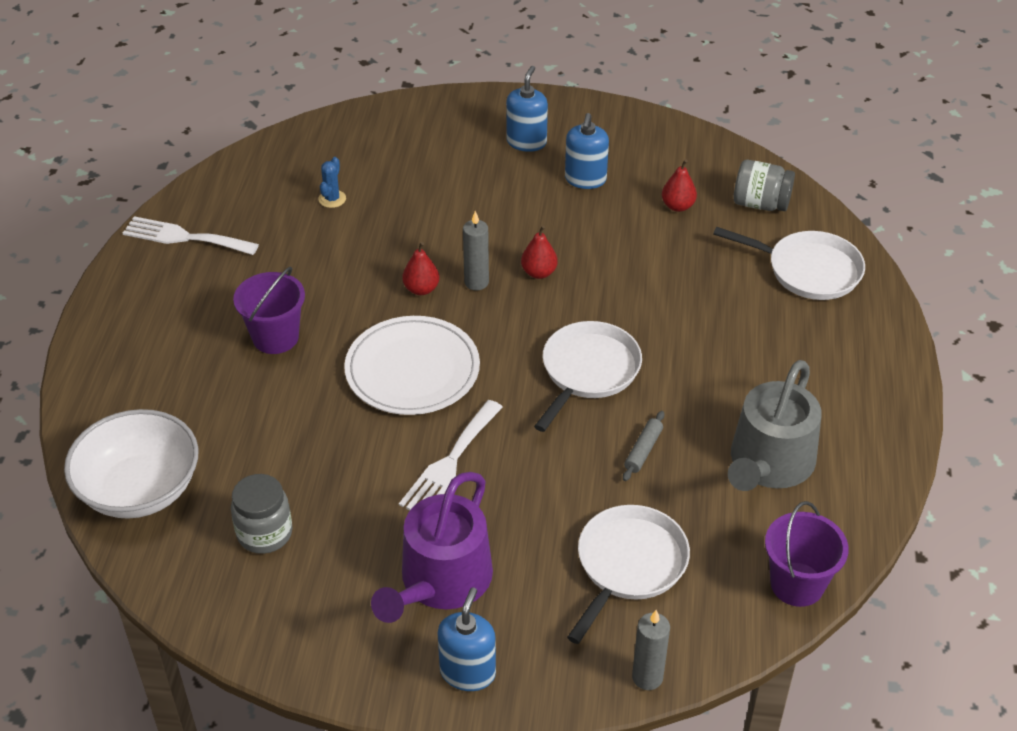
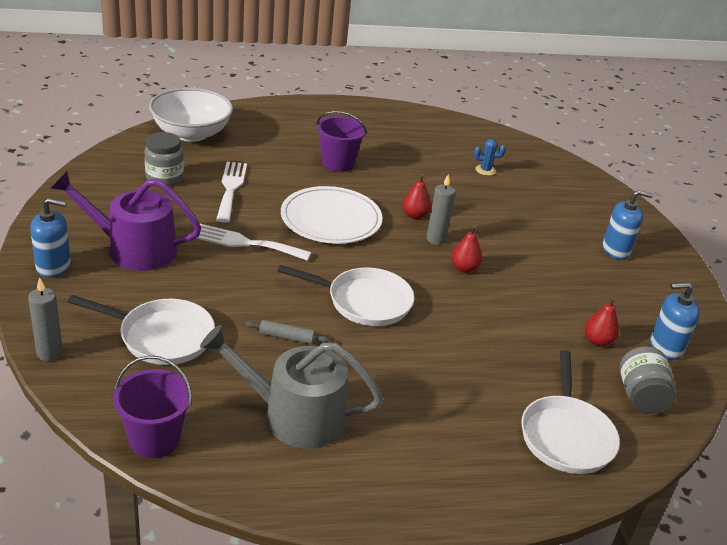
camera: 70 degrees right, 10 degrees down
(184, 237) = (412, 122): white fork -> white fork (231, 188)
(585, 179) = (593, 285): blue soap dispenser -> blue soap dispenser (665, 347)

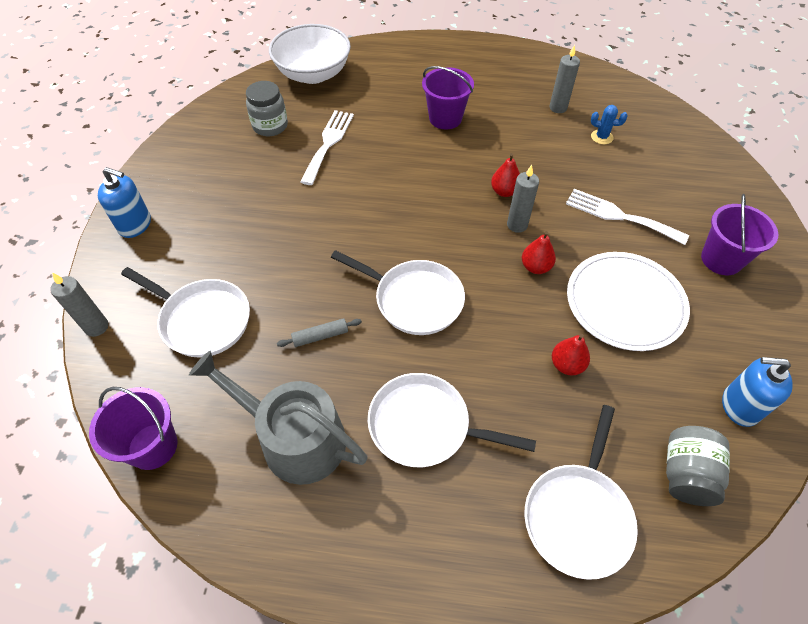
camera: 20 degrees right, 20 degrees up
(133, 248) = (212, 209): purple watering can -> none
(245, 243) = (319, 212): white fork -> white fork (619, 216)
(286, 337) = (320, 336): grey rolling pin -> grey rolling pin turned 45 degrees counterclockwise
(331, 219) = (415, 189): white plate -> white plate (625, 303)
(412, 391) = (425, 426): none -> white pan
(438, 150) = (558, 108): none -> grey candle
(598, 341) = (658, 386): red pear -> red pear (566, 365)
(616, 250) = (721, 259): blue soap dispenser -> purple bucket

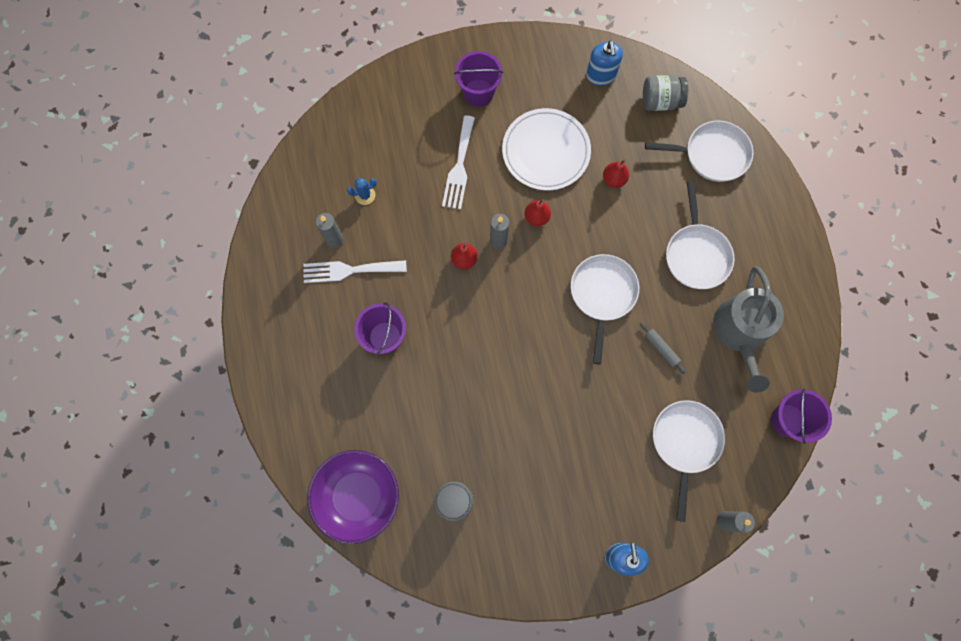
camera: 110 degrees left, 20 degrees up
(313, 74) = (358, 496): white bowl -> purple bowl
(328, 143) = (458, 433): white fork -> white fork (349, 270)
(601, 137) = (365, 195): blue cactus -> blue cactus turned 75 degrees clockwise

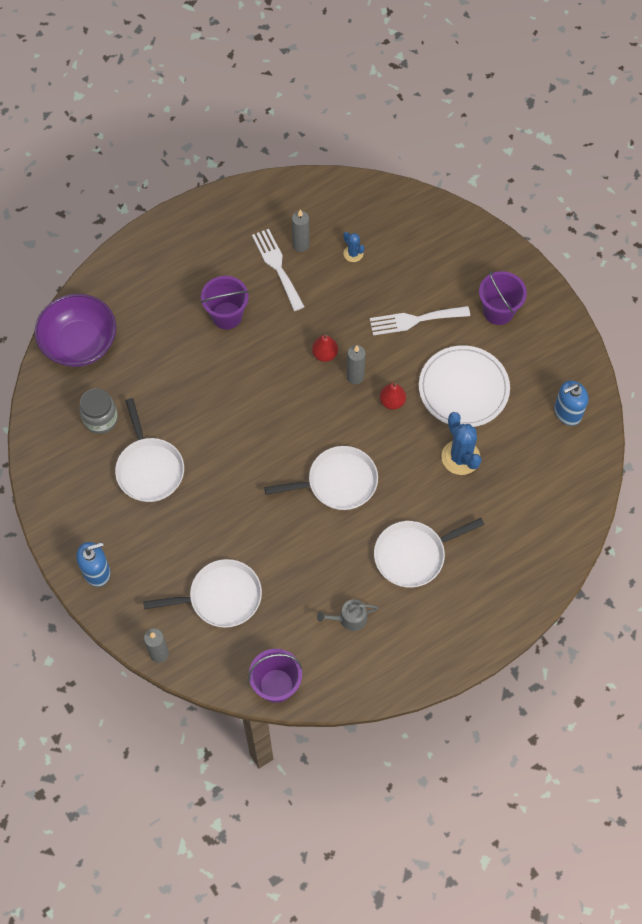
camera: 70 degrees right, 10 degrees down
(614, 179) = (460, 457): red pear -> blue cactus
(660, 101) = (564, 475): grey jar -> none
(661, 349) = (304, 550): grey rolling pin -> none
(712, 154) = (527, 540): white pan -> white pan (149, 469)
(741, 332) = (349, 618): grey watering can -> grey watering can, size x0.47

